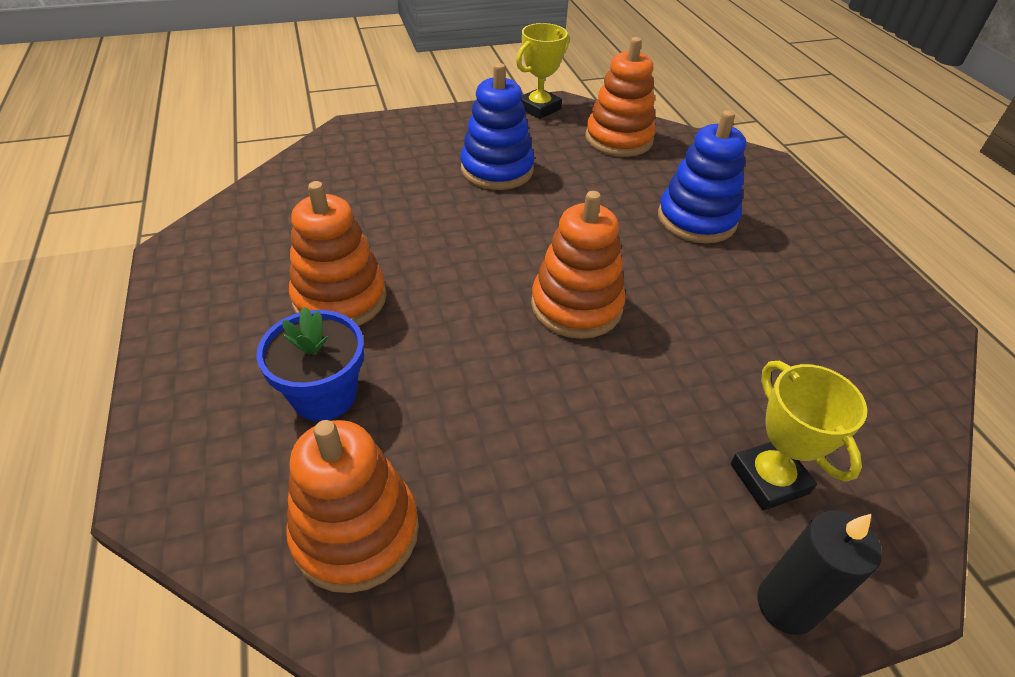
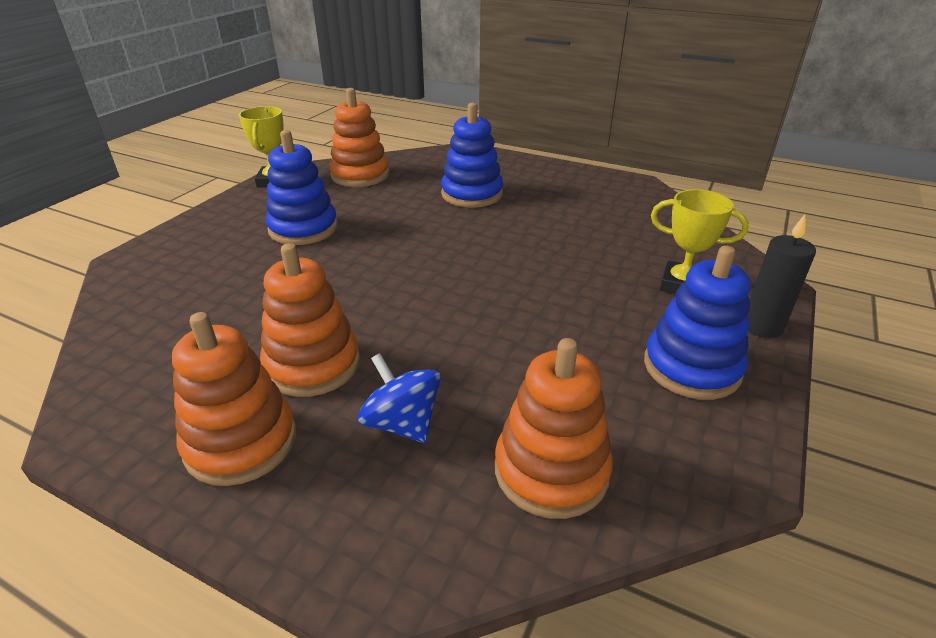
camera: 45 degrees left, 10 degrees down
(324, 395) = (402, 423): blue flower pot -> blue spinning top
(576, 306) = (478, 271): orange stacking toy -> orange stacking toy (241, 442)
(622, 568) = (691, 367): none -> blue stacking toy

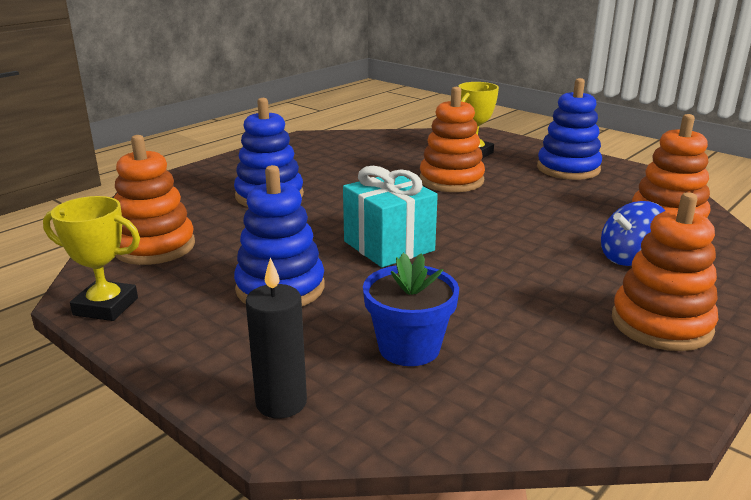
camera: 75 degrees left, 10 degrees down
(213, 292) = (409, 348): none -> blue flower pot
(312, 365) = (556, 290): orange stacking toy -> orange stacking toy (451, 180)
(388, 262) = (388, 246): none -> turquoise gift
(762, 327) = (528, 145): black candle -> black candle (281, 403)

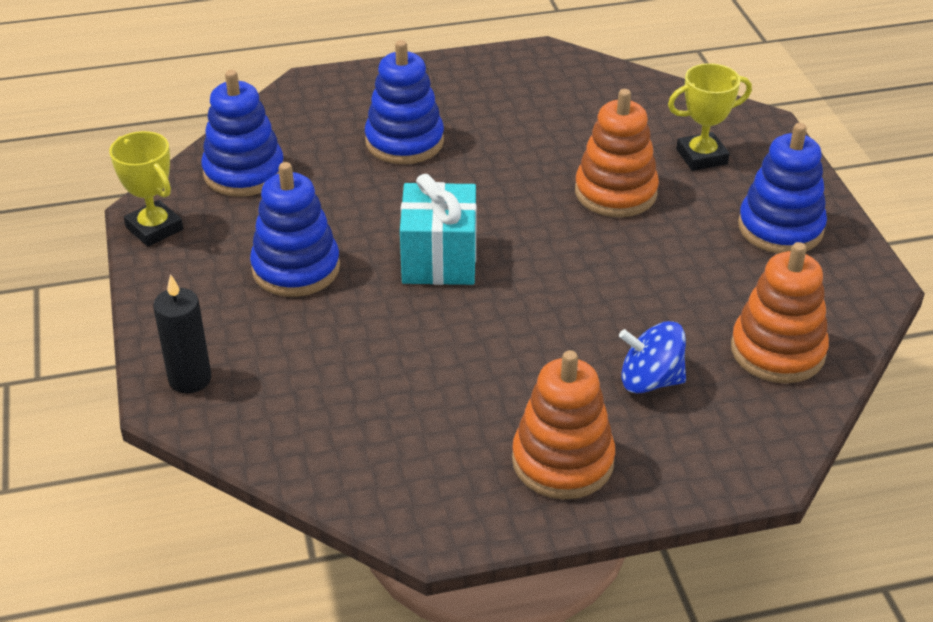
camera: 35 degrees right, 15 degrees up
(154, 247) = (244, 173): orange stacking toy -> blue stacking toy
(409, 348) = (327, 378): blue flower pot -> none

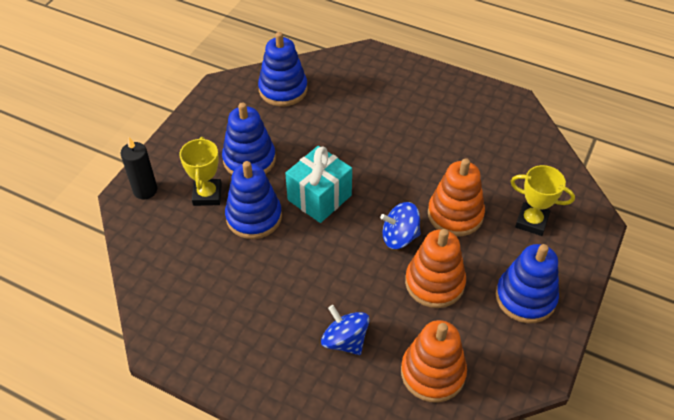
camera: 40 degrees right, 10 degrees up
(154, 228) = (213, 98): yellow trophy -> yellow trophy (207, 195)
(404, 142) = (378, 116): blue stacking toy -> blue stacking toy (254, 217)
(562, 461) = (252, 354): orange stacking toy -> orange stacking toy (434, 283)
(582, 247) = (399, 237): none -> blue spinning top

